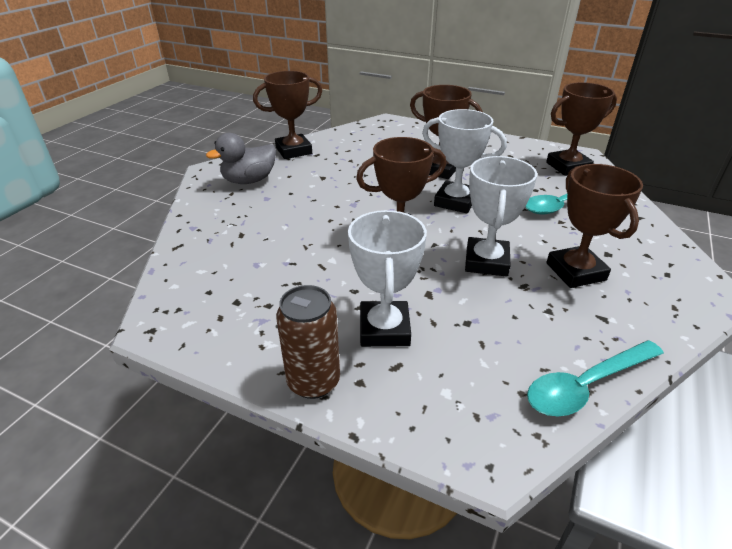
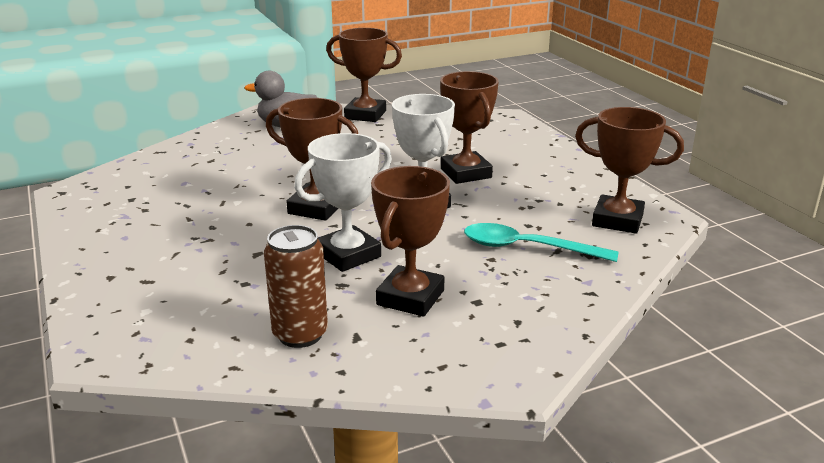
camera: 40 degrees right, 10 degrees down
(313, 381) = (87, 262): brown can -> brown can (300, 334)
(384, 329) = (183, 257): white trophy -> none
(586, 385) = (241, 362): turquoise spoon -> none

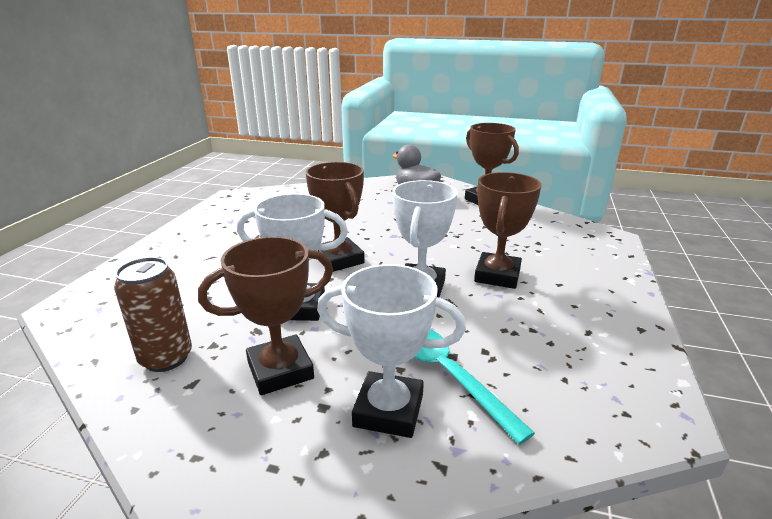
camera: 40 degrees right, 0 degrees up
(521, 282) = (388, 410): none -> white trophy
(617, 220) = (592, 392): brown trophy -> none

